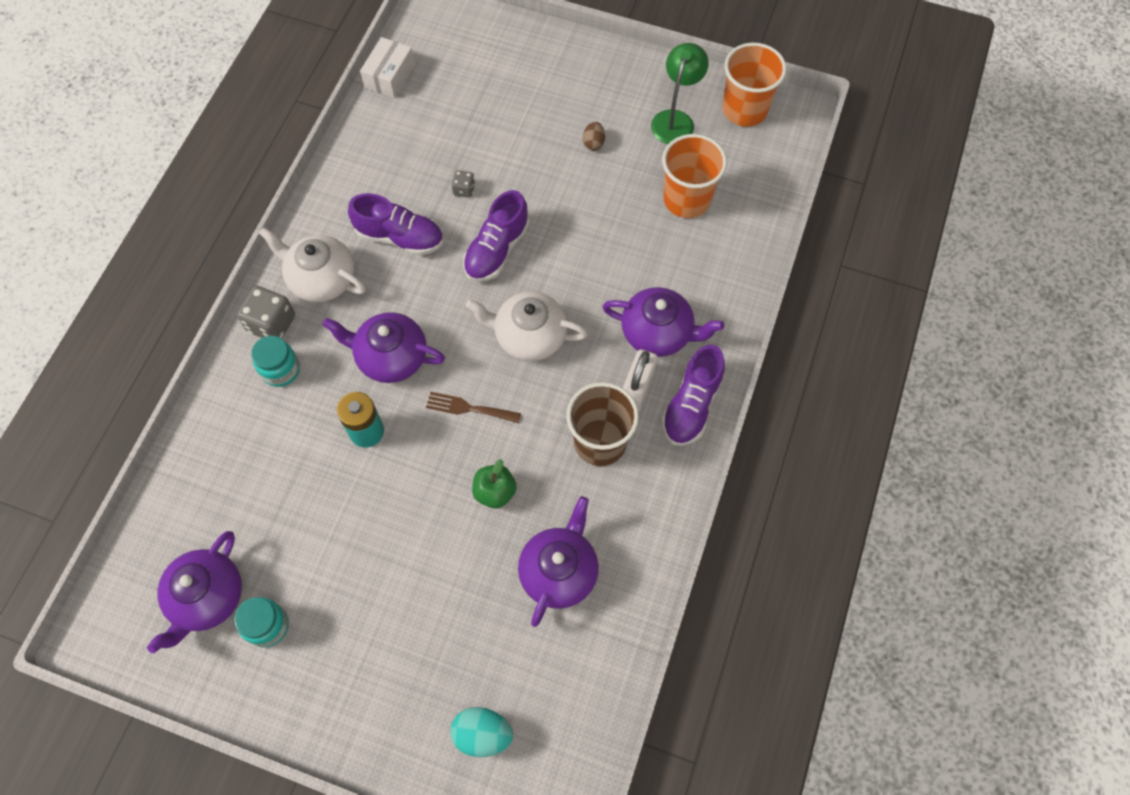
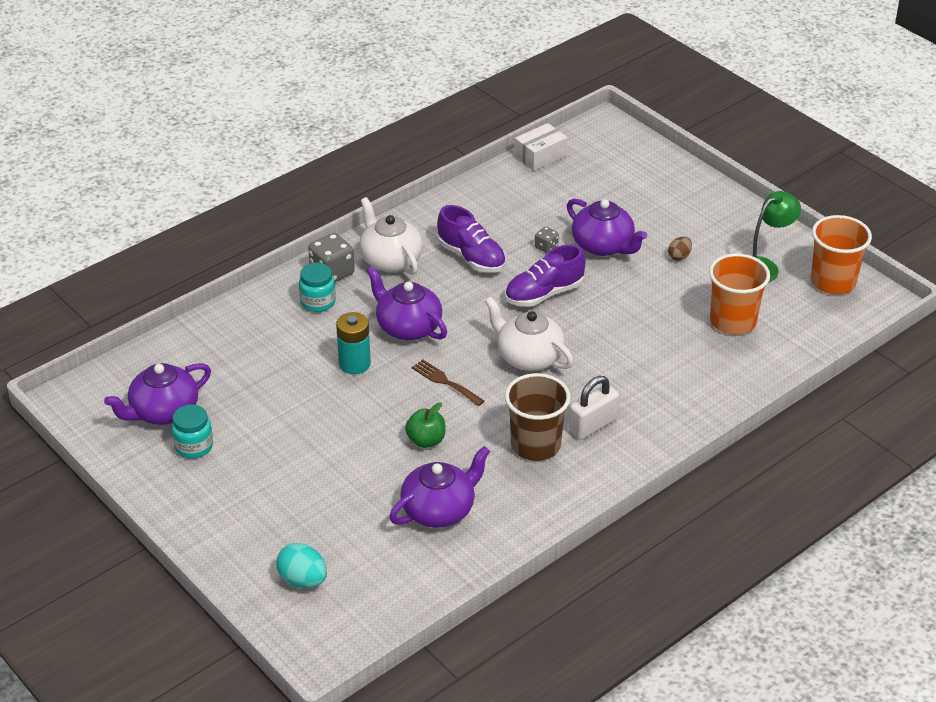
camera: 30 degrees right, 25 degrees down
(658, 333) = (639, 397): purple teapot -> purple teapot (603, 246)
(691, 405) = (631, 453): purple shoe -> none

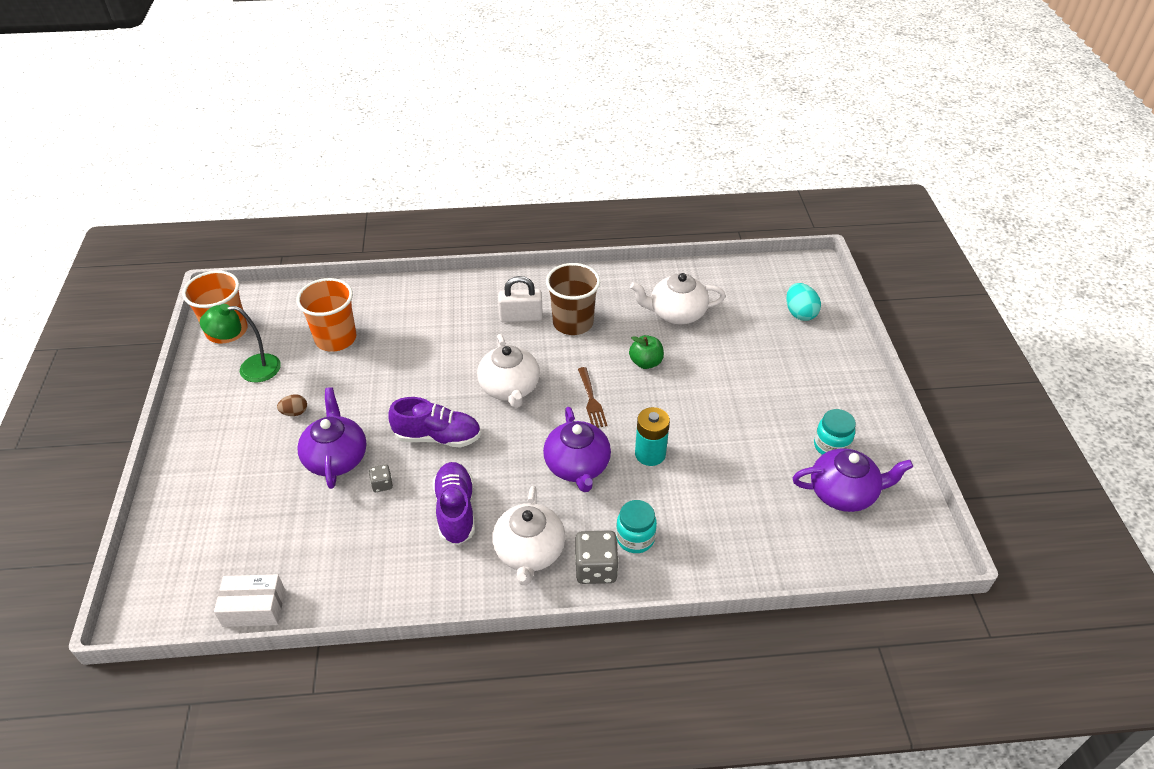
camera: 145 degrees left, 5 degrees up
(439, 510) = (676, 313): purple teapot -> white teapot

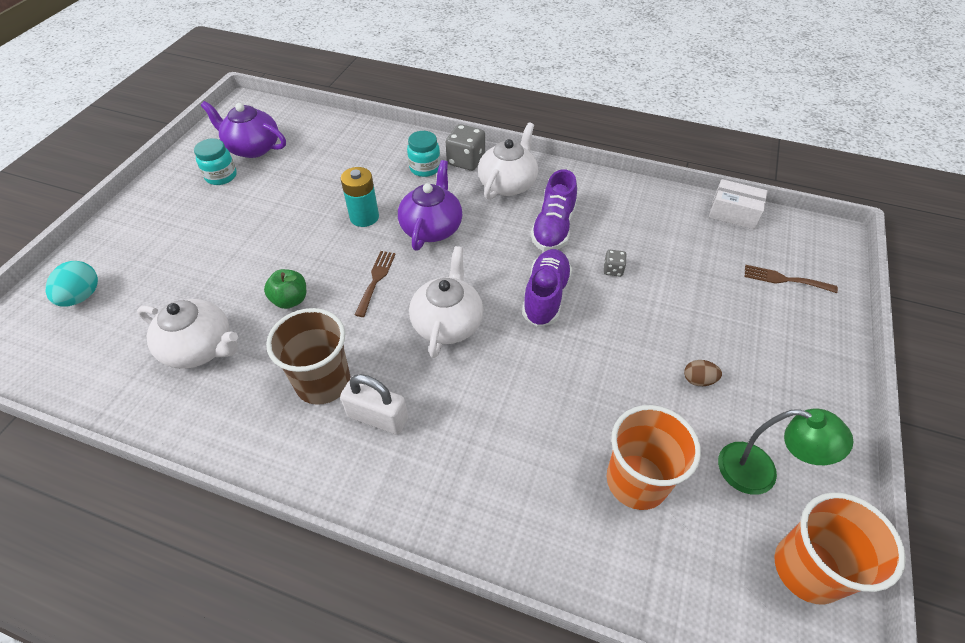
camera: 155 degrees left, 5 degrees up
(206, 534) = (784, 279): none -> brown fork
(336, 457) = (654, 310): purple teapot -> none
(438, 437) = (545, 296): purple shoe -> purple shoe turned 75 degrees clockwise

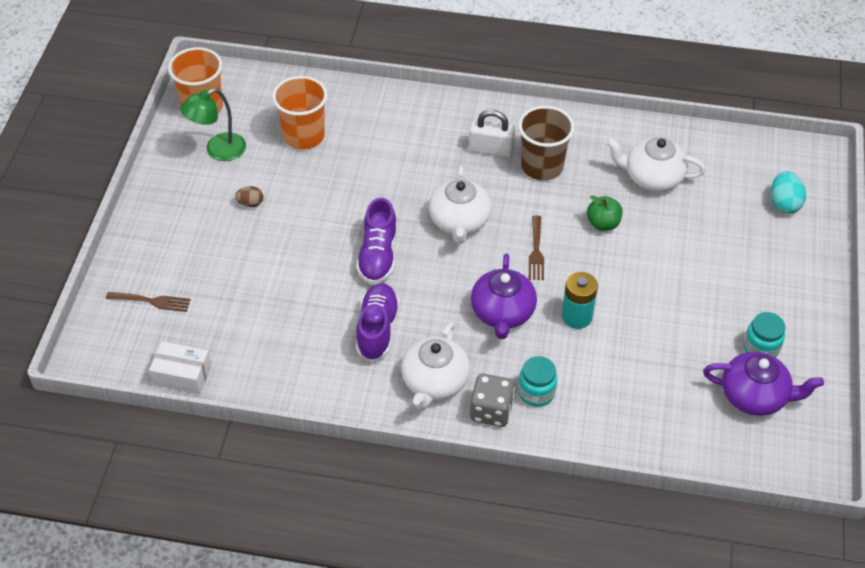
camera: 170 degrees right, 0 degrees up
(613, 270) = (316, 290): grey dice -> none
(760, 472) = (218, 151): green lamp -> green lamp turned 45 degrees counterclockwise

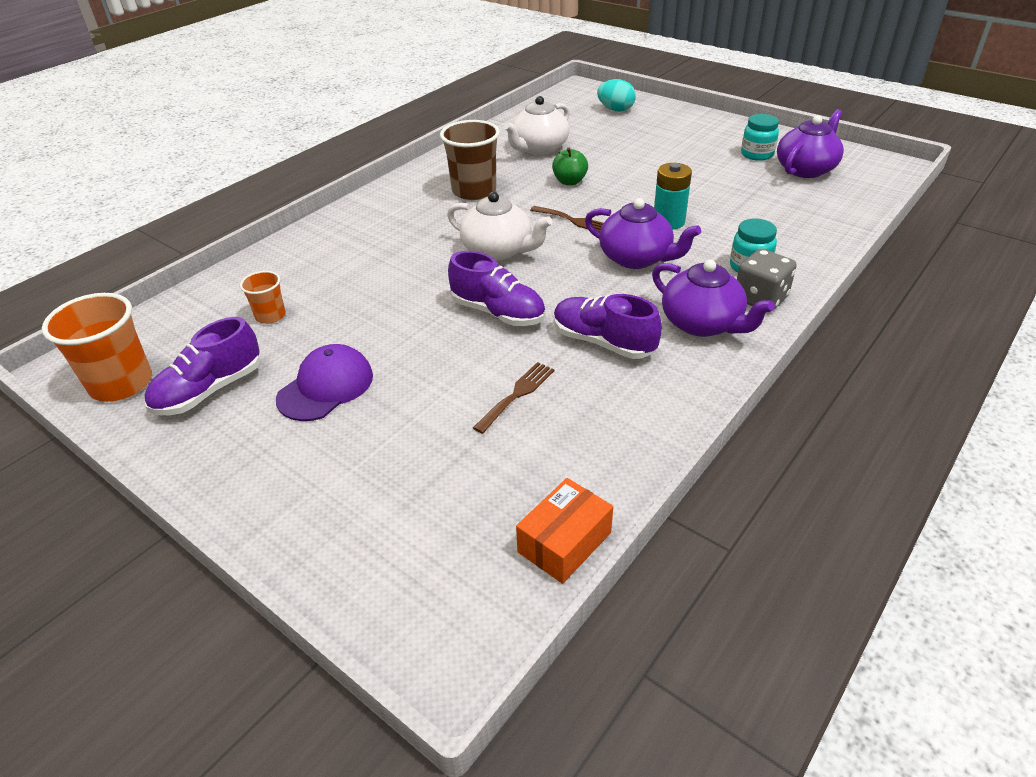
camera: 60 degrees left, 10 degrees down
(152, 301) = (404, 536): brown fork -> brown fork (517, 394)
(182, 375) = (564, 542): white box -> orange box
(218, 151) = (209, 390): green lamp -> purple shoe
(250, 203) = (326, 387): brown egg -> purple cap
(303, 136) = (270, 316): orange cup -> orange cup, size x0.54
(434, 382) = (702, 324): white teapot -> purple teapot
(491, 149) = (425, 209): white padlock -> none

